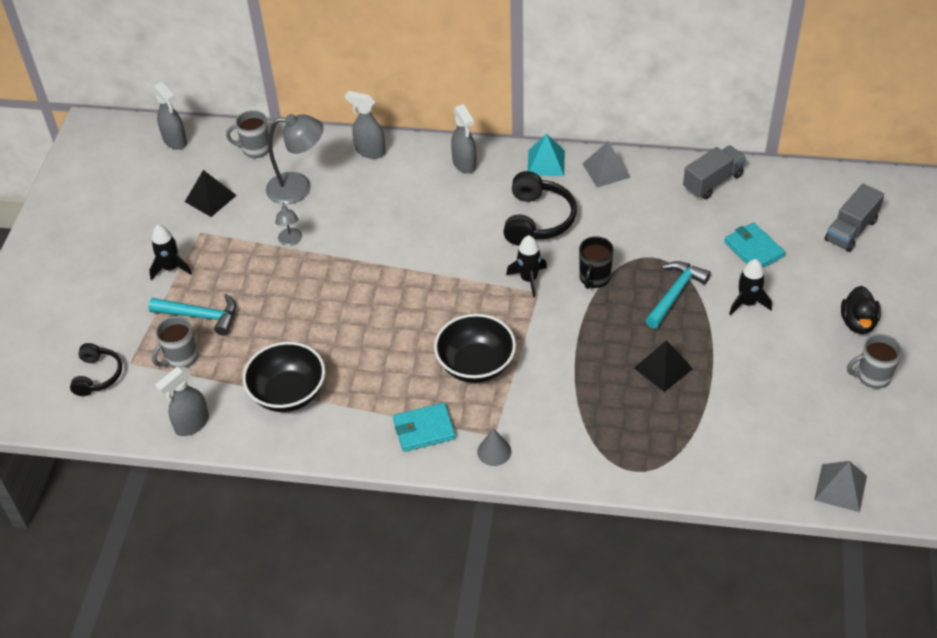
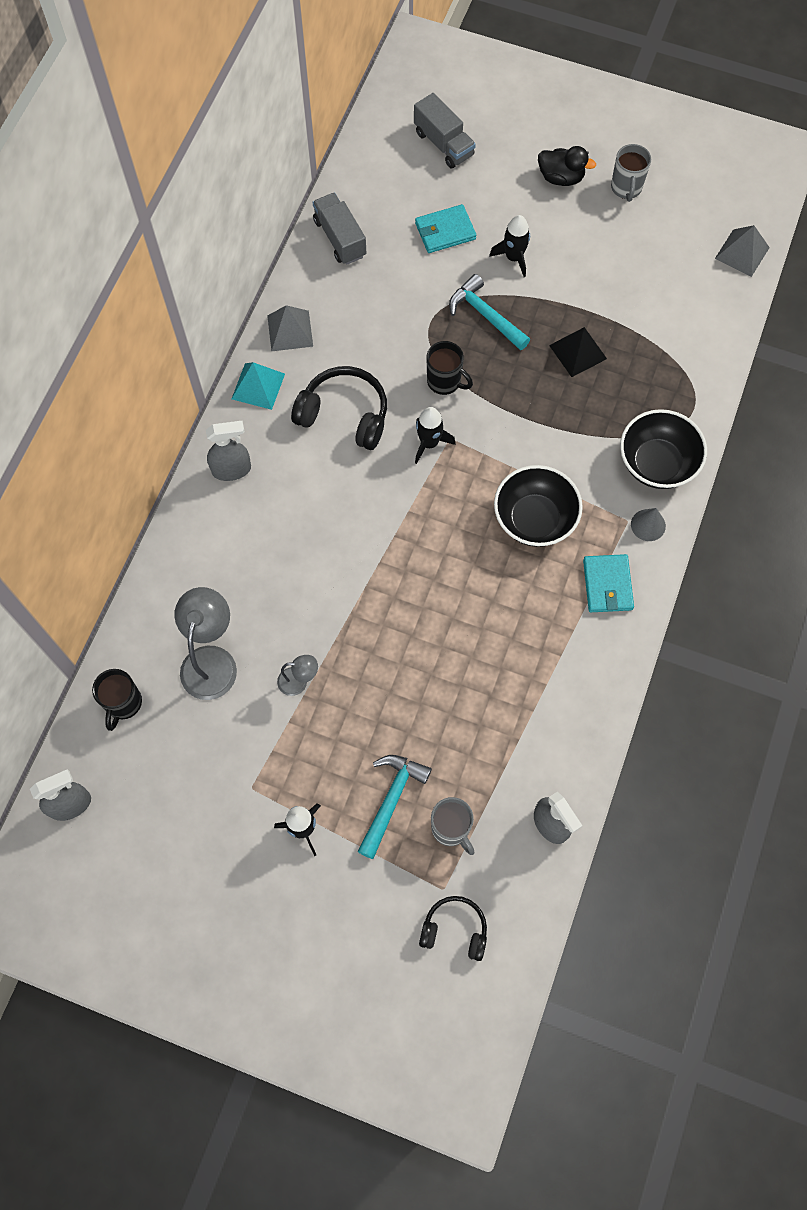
camera: 80 degrees left, 20 degrees up
(210, 198) = (195, 769): black pyramid -> none
(255, 149) = (123, 703): grey mug -> black mug
(288, 393) = (530, 714): black bowl -> black bowl (657, 463)
(369, 151) = (174, 569): grey spray bottle -> none

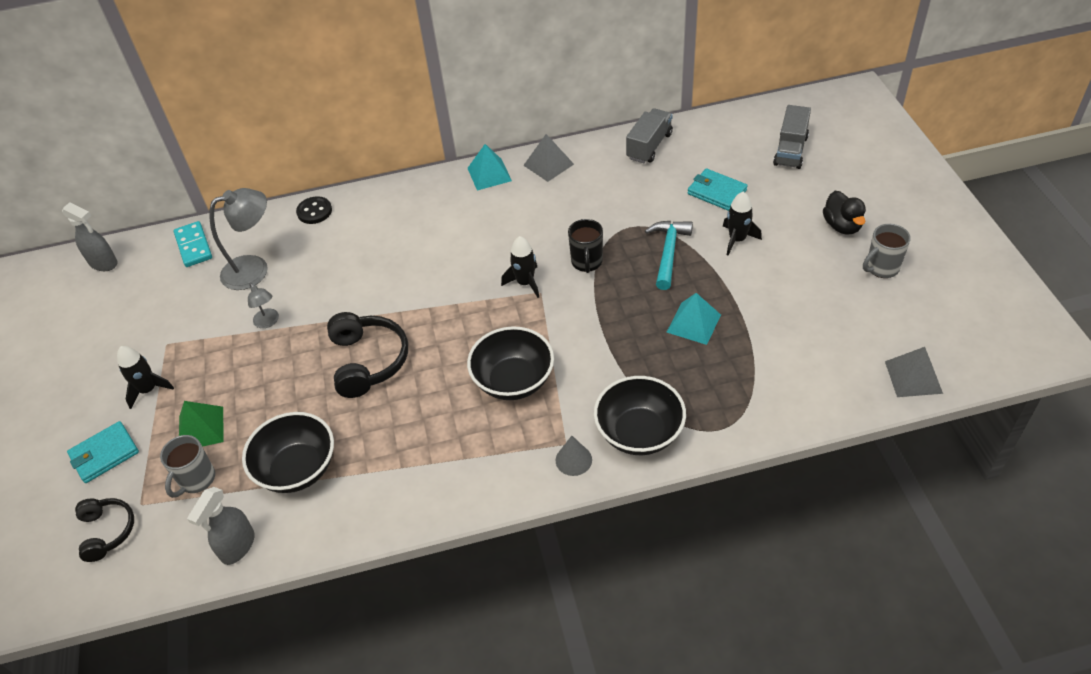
camera: 60 degrees right, 20 degrees down
(123, 703) = (193, 246): black mug -> turquoise domino
(172, 565) = (314, 211): none -> black button
(232, 469) = (412, 198): grey spray bottle -> none
(344, 415) = (506, 227): black headphones -> black headphones (368, 361)
(391, 800) = (201, 428): turquoise hammer -> green pyramid
(502, 738) = (297, 469): none -> black bowl
(578, 352) = (694, 323): black pyramid -> turquoise pyramid
(607, 585) = (492, 463): turquoise wallet -> turquoise wallet (104, 454)

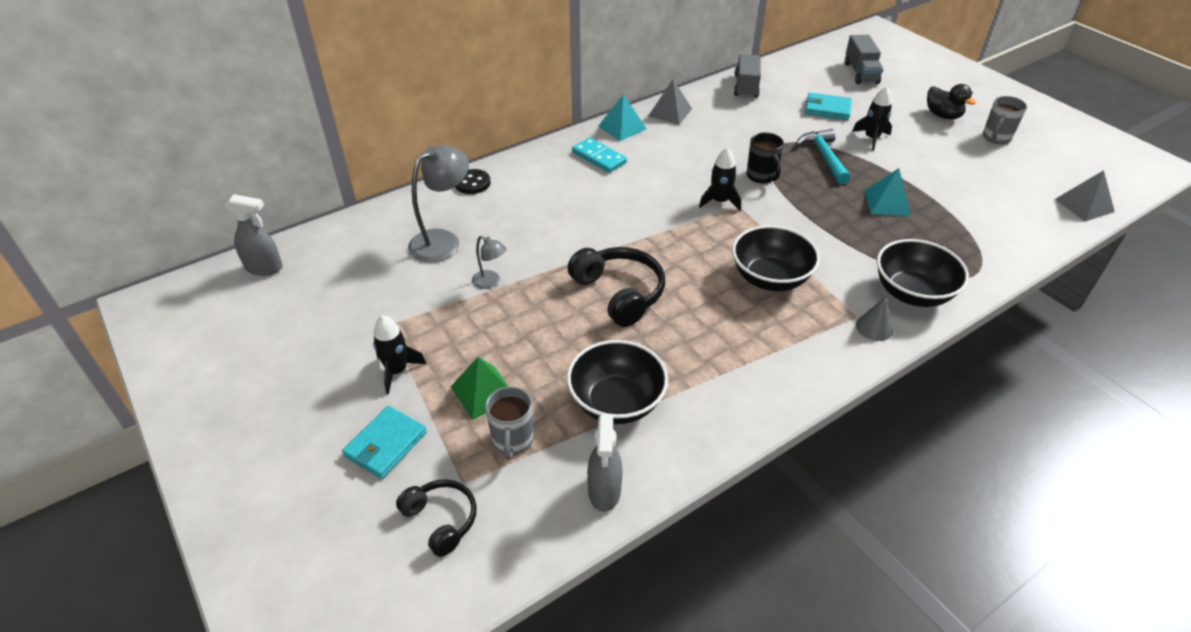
camera: 25 degrees left, 5 degrees down
(193, 246) = (361, 234): turquoise domino -> turquoise domino (599, 157)

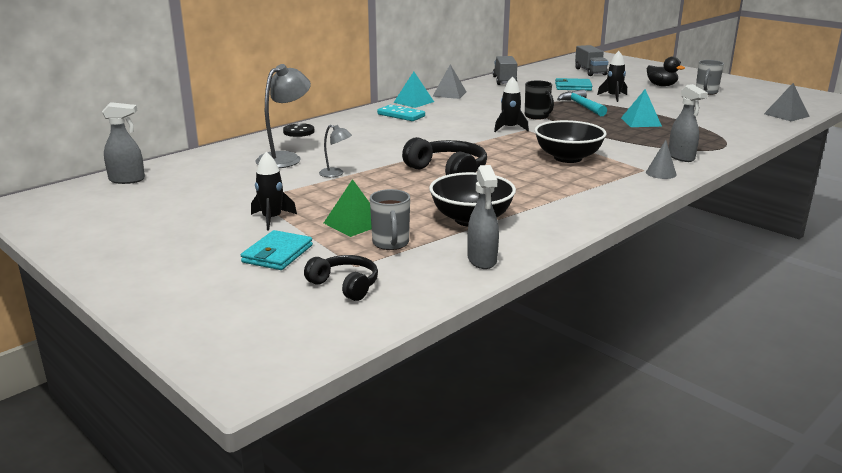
camera: 10 degrees left, 20 degrees down
(912, 293) = (681, 157): black bowl -> grey spray bottle

